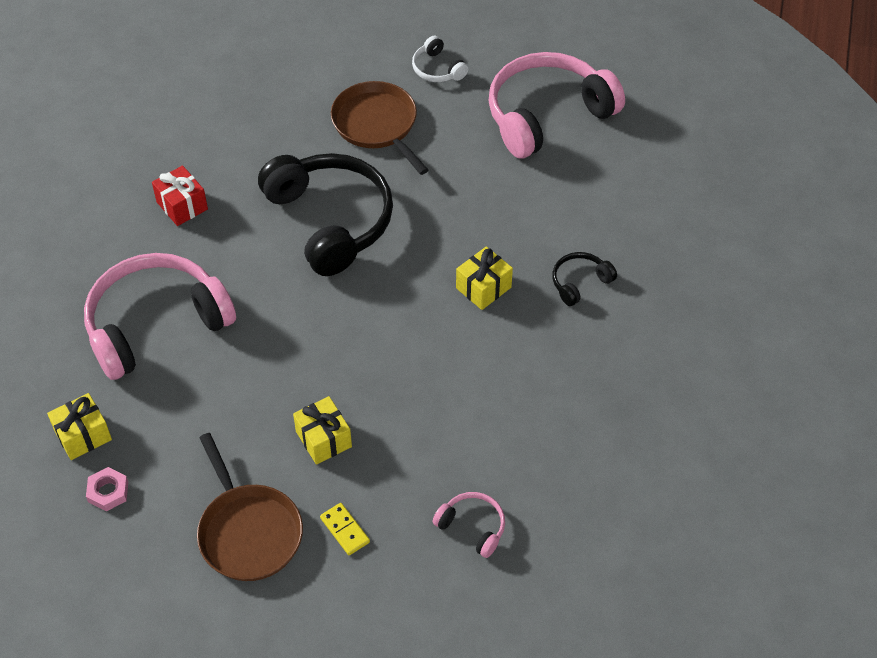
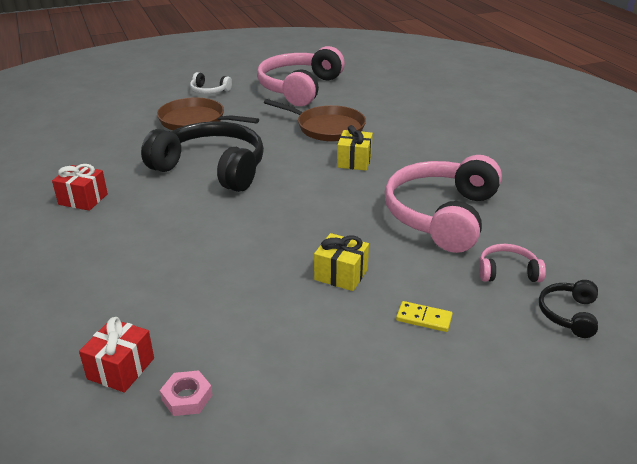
camera: 35 degrees left, 20 degrees down
(83, 435) = (121, 368): yellow gift -> red gift
(156, 324) = (124, 268): pink headphones -> pink headphones (441, 215)
(248, 532) = (350, 359): brown pan -> brown pan (327, 128)
(580, 282) = (408, 139): black headphones -> black headphones (568, 314)

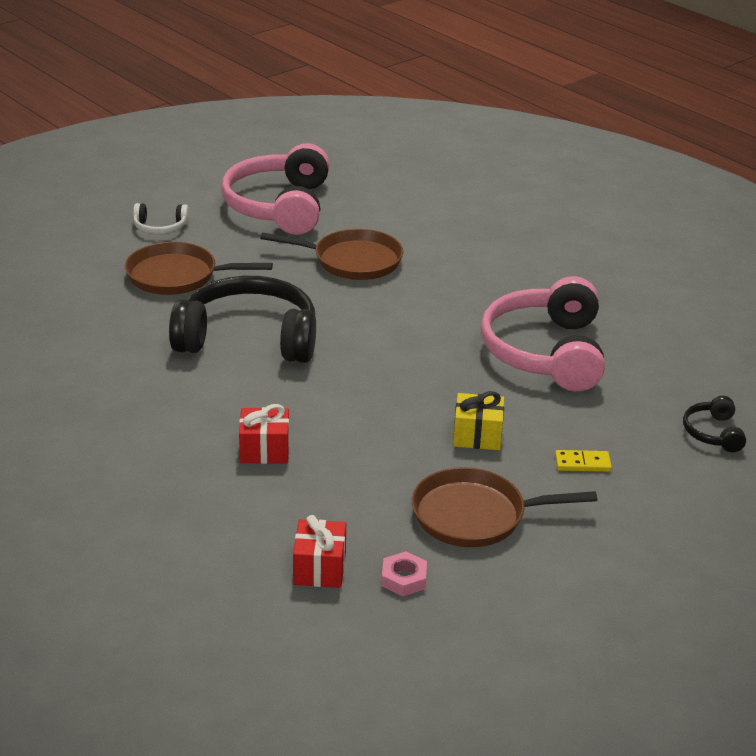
camera: 20 degrees left, 0 degrees up
(83, 199) = (121, 404): red gift -> red gift (264, 450)
(293, 348) = (474, 515): none -> brown pan
(354, 161) = (413, 301): yellow gift -> none
(507, 272) = (640, 402): pink headphones -> none

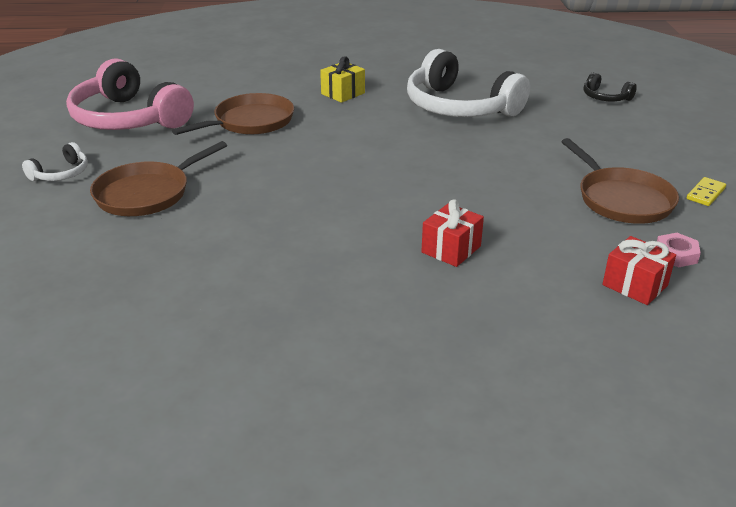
camera: 50 degrees left, 0 degrees up
(248, 338) = (287, 198): black headphones -> none
(474, 515) = (622, 199): brown pan -> brown pan turned 60 degrees counterclockwise
(477, 436) = (528, 163): yellow gift -> yellow gift (343, 93)
(545, 352) = (459, 107): pink headphones -> white headphones
(582, 463) = (597, 143): yellow domino -> yellow domino (705, 194)

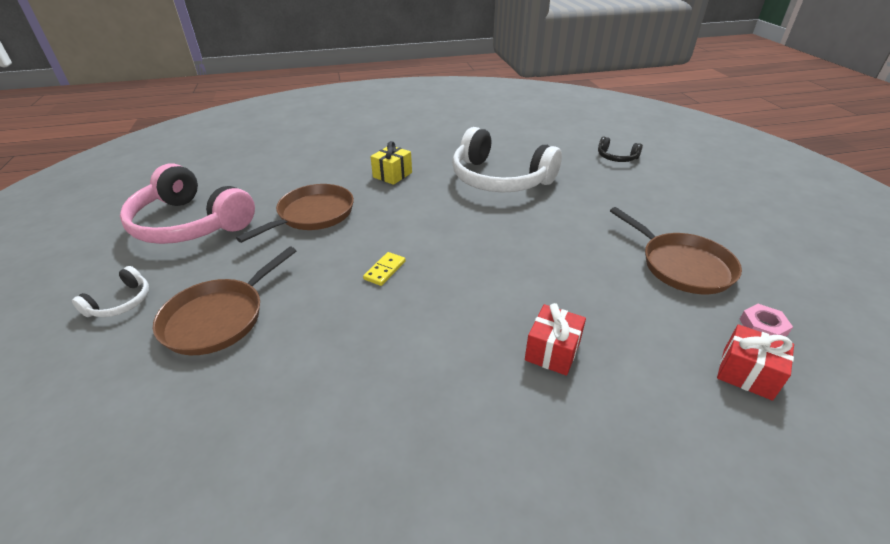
camera: 10 degrees left, 5 degrees up
(705, 194) = (749, 250): yellow domino -> yellow domino (385, 270)

